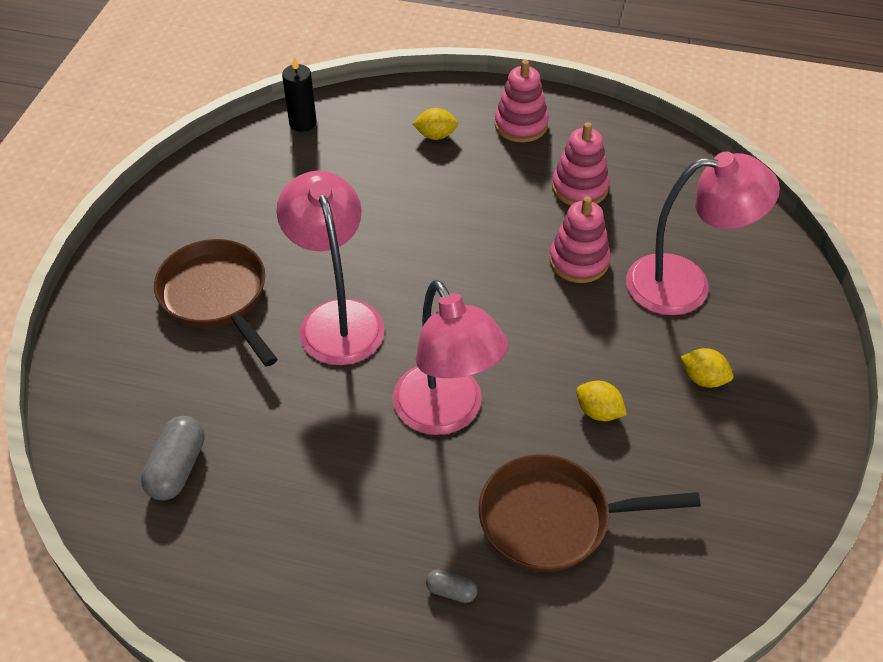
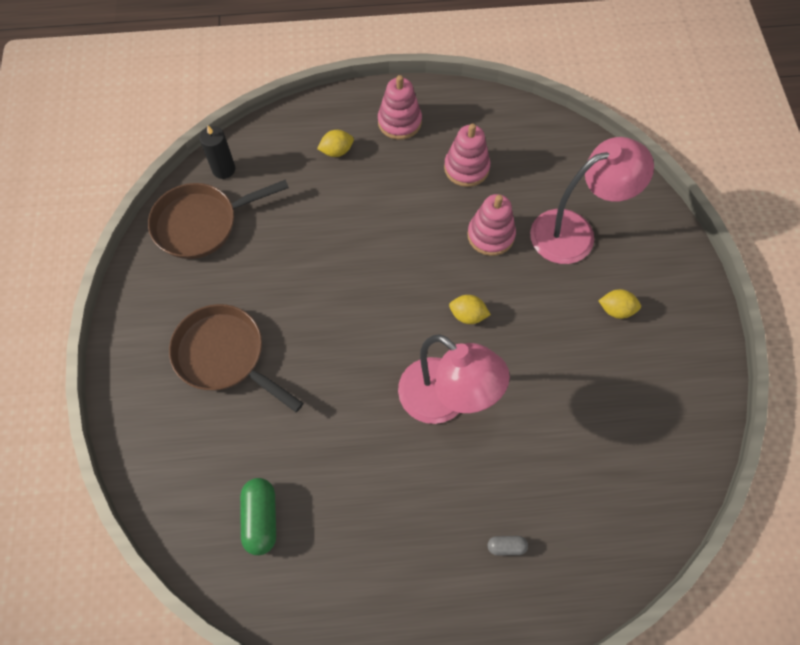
camera: 20 degrees left, 15 degrees up
(177, 468) = (261, 518): grey capsule -> green capsule
(337, 318) = (328, 344): pink lamp -> none
(553, 519) = (554, 462): brown pan -> brown pan (201, 223)
(598, 412) = (553, 362): yellow lemon -> yellow lemon (468, 315)

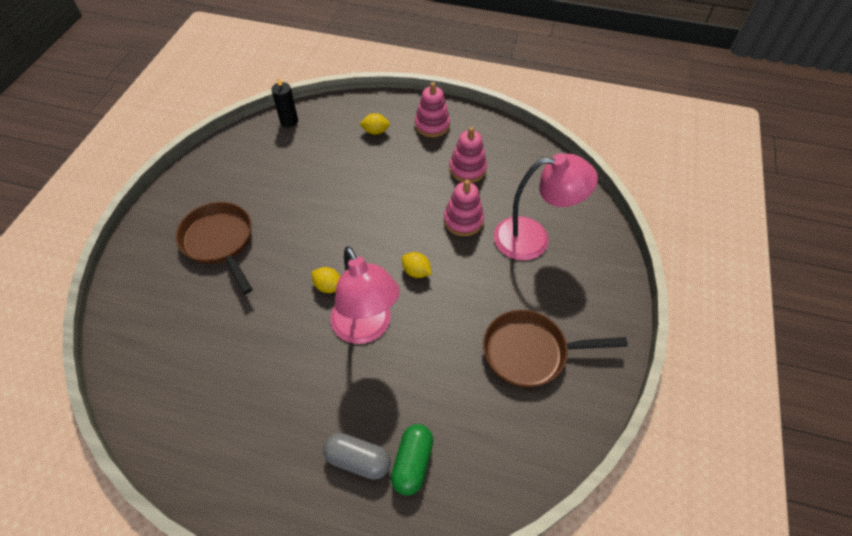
camera: 20 degrees right, 10 degrees down
(201, 223) = (254, 151): brown pan -> brown pan (530, 352)
(261, 518) = (179, 365): green capsule -> green capsule (412, 463)
(506, 546) = (358, 460): grey capsule -> grey capsule, size x1.88
(616, 310) = (541, 306): yellow lemon -> yellow lemon (328, 286)

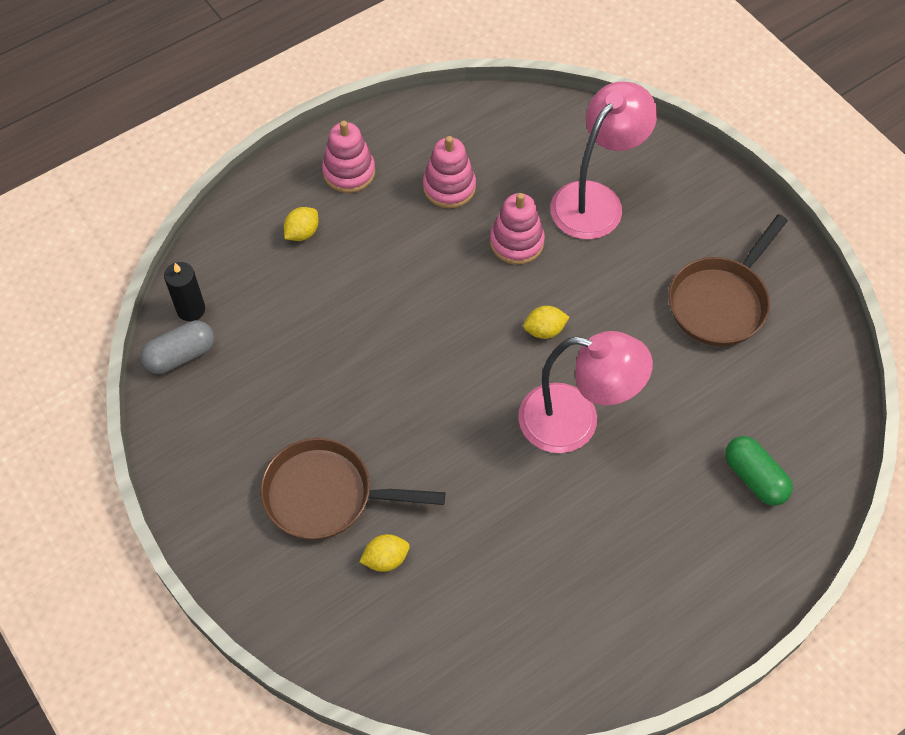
camera: 50 degrees left, 5 degrees up
(328, 286) = (491, 423): yellow lemon -> yellow lemon (385, 559)
(358, 460) = (716, 521): grey capsule -> grey capsule (181, 355)

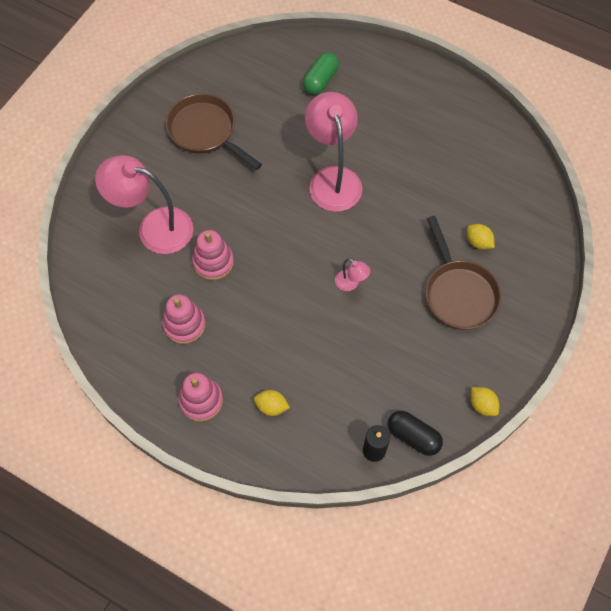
camera: 115 degrees left, 5 degrees up
(181, 355) = (413, 436): grey capsule -> black capsule
(408, 376) = (351, 284): none -> pink lamp
(544, 330) = (276, 219): yellow lemon -> yellow lemon (482, 405)
(720, 302) = (205, 131): brown pan -> brown pan turned 150 degrees counterclockwise

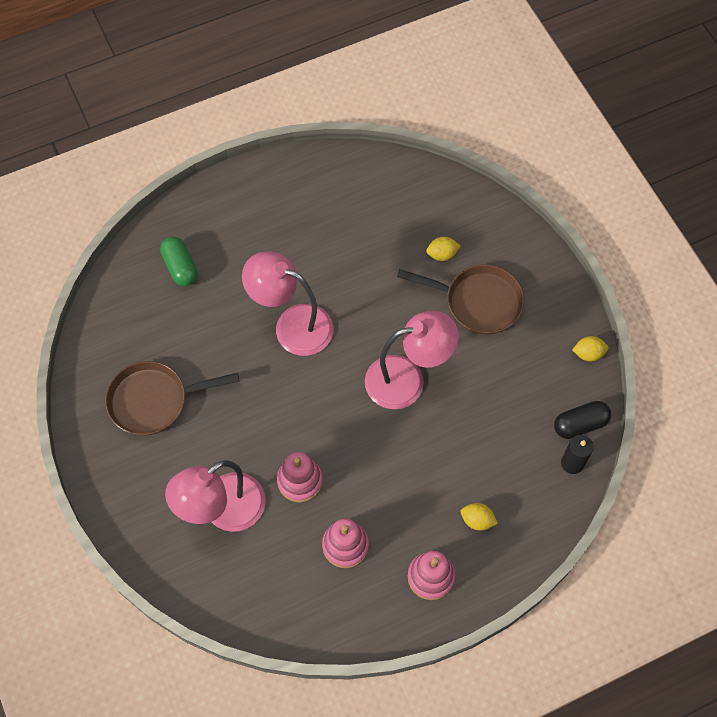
camera: 55 degrees left, 0 degrees up
(271, 406) = (477, 520): yellow lemon -> yellow lemon turned 60 degrees clockwise
(351, 284) = (407, 379): pink lamp -> pink lamp, size x2.30

